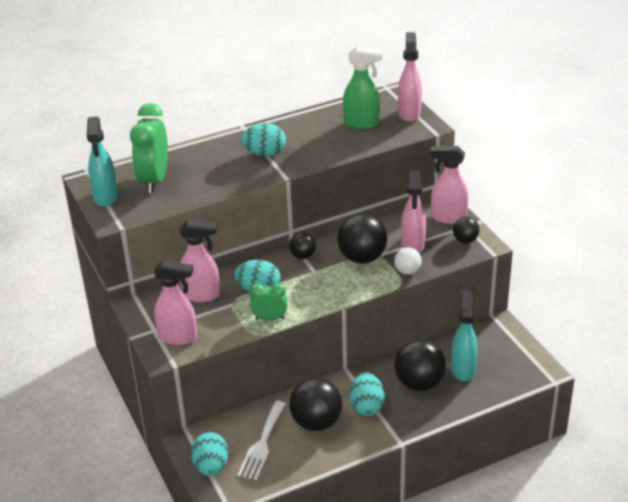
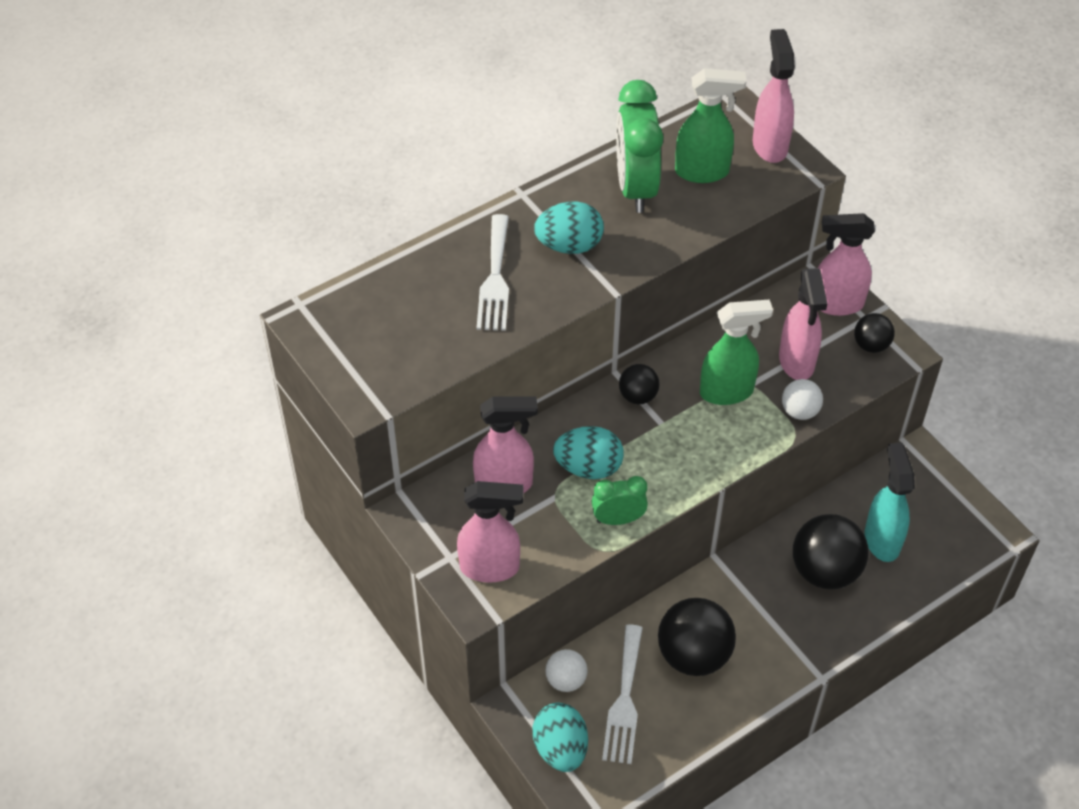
camera: 10 degrees left, 15 degrees up
(106, 197) = (344, 354): turquoise spray bottle -> none
(154, 180) = (411, 313): green clock -> green clock (635, 188)
(212, 167) = (495, 279): none -> white fork
(226, 429) = (566, 680): none -> white ball
(362, 258) = (727, 392): black ball -> green spray bottle
(366, 406) = (759, 619): turquoise egg -> none

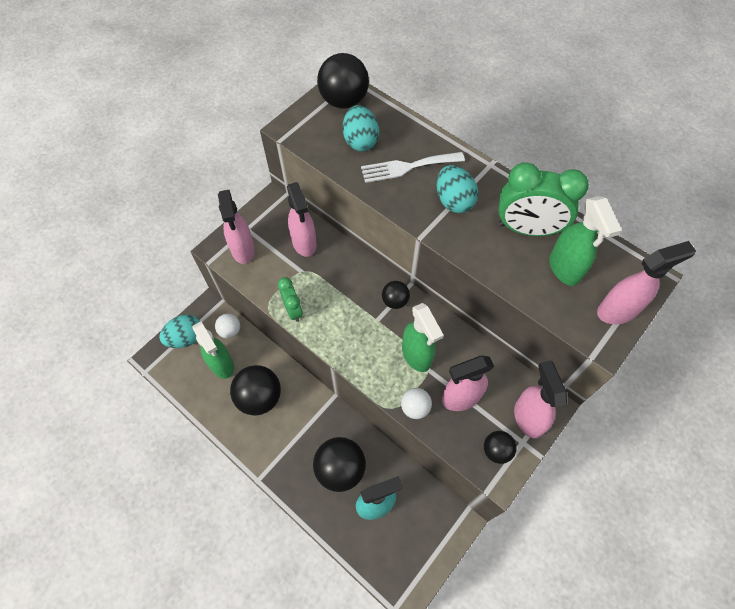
camera: 75 degrees right, 10 degrees up
(339, 323) = (344, 101): none -> black ball
(588, 467) = (329, 285): turquoise egg -> turquoise egg (360, 141)
(624, 700) = (222, 365): white fork -> green spray bottle
(635, 188) = (527, 229): green clock -> green clock turned 150 degrees counterclockwise

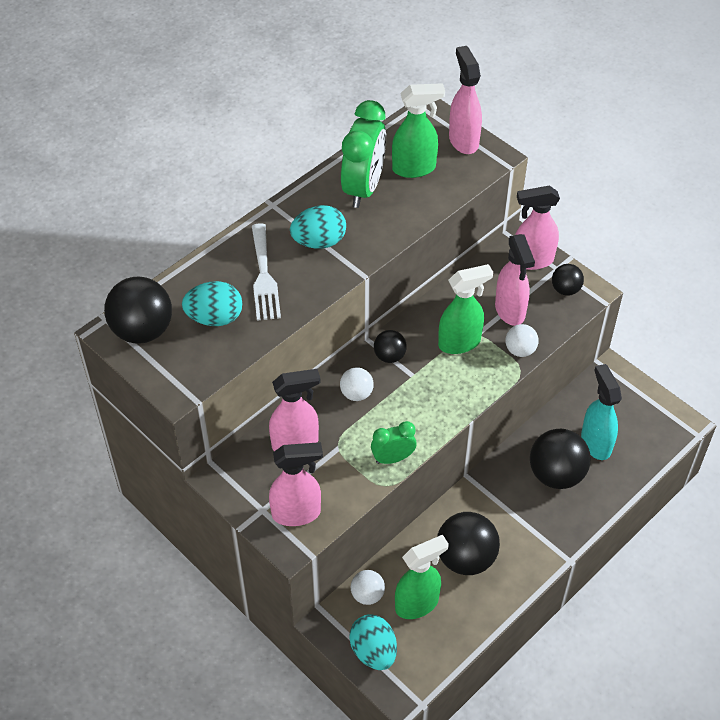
camera: 85 degrees left, 10 degrees down
(354, 280) = (356, 394): none -> white ball

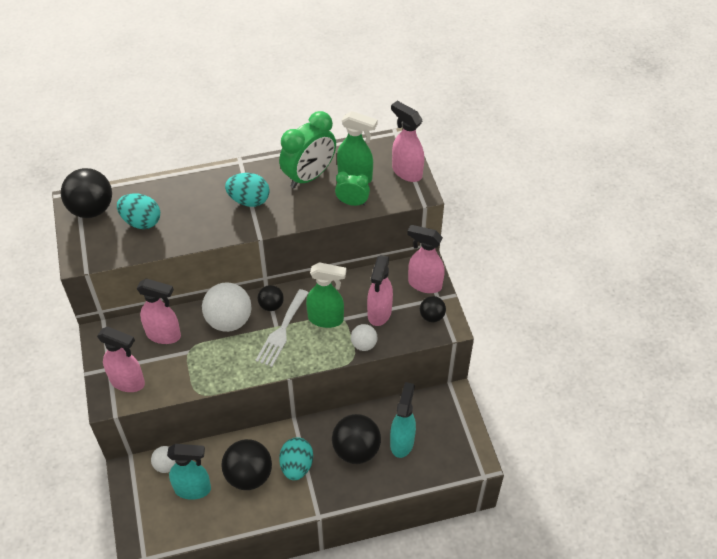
camera: 30 degrees right, 0 degrees up
(264, 277) = (194, 208): white fork -> white fork (282, 331)
(356, 394) = (229, 321): white ball -> white ball, size x1.85
(373, 651) = (141, 505): turquoise egg -> turquoise egg (296, 466)
(393, 458) = (217, 377): green clock -> green clock (352, 203)
(417, 604) = (193, 489): green spray bottle -> turquoise spray bottle
(463, 140) = (406, 172): pink spray bottle -> pink spray bottle turned 60 degrees counterclockwise

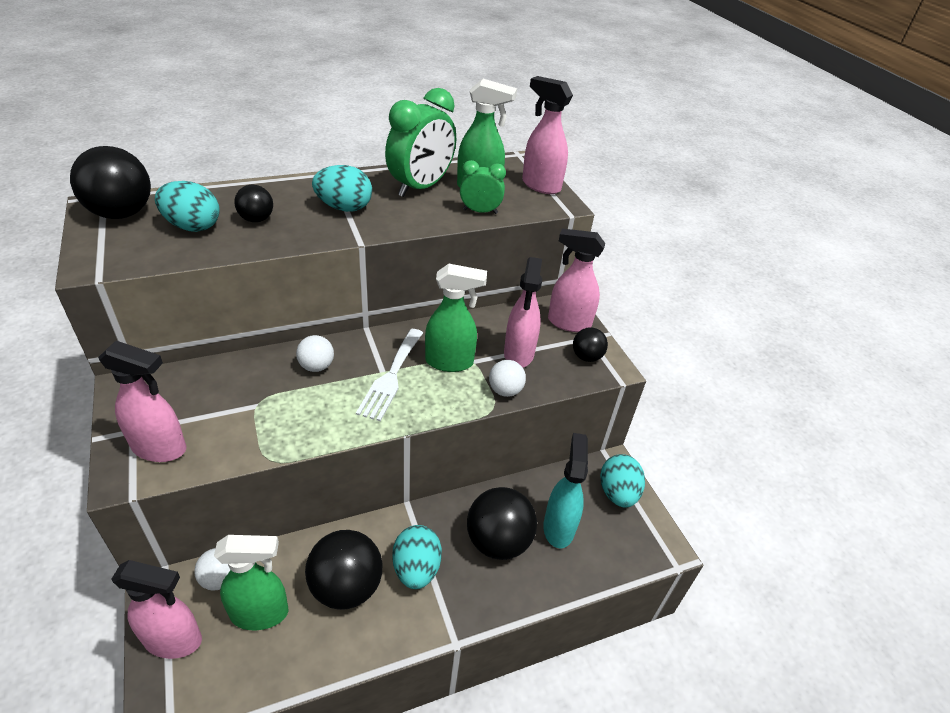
camera: 10 degrees left, 10 degrees down
(164, 335) = (222, 385): pink spray bottle -> pink spray bottle (174, 640)
(193, 489) = (260, 613): turquoise spray bottle -> green spray bottle
(229, 321) = (316, 366): white ball -> white ball, size x0.54
(271, 305) = (374, 348): black ball -> black ball (256, 219)
(452, 418) = (617, 493): none -> turquoise egg

